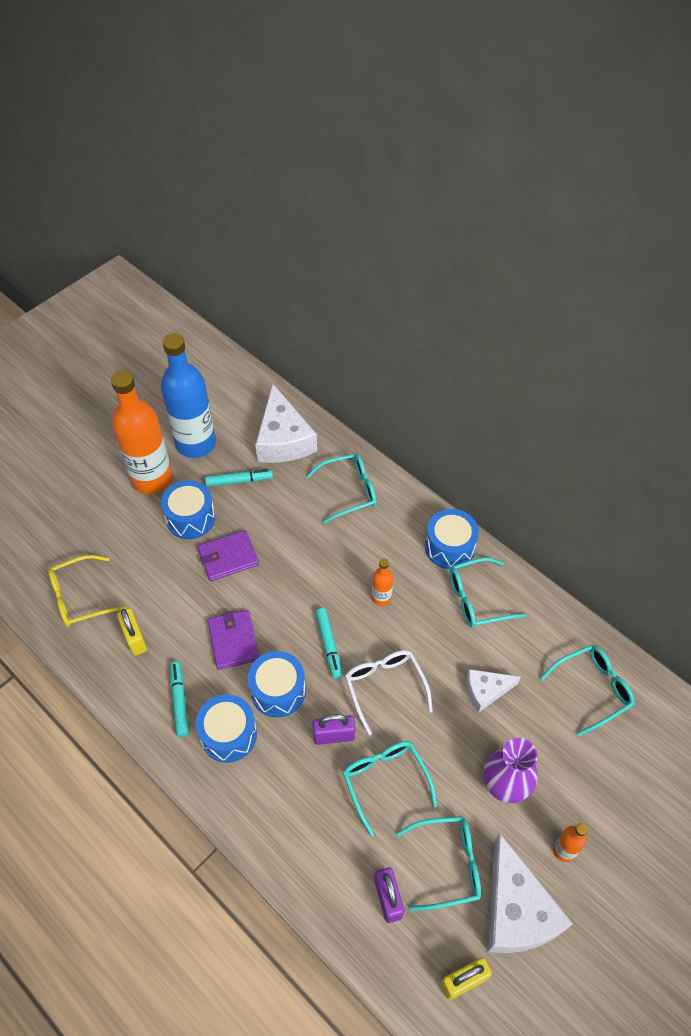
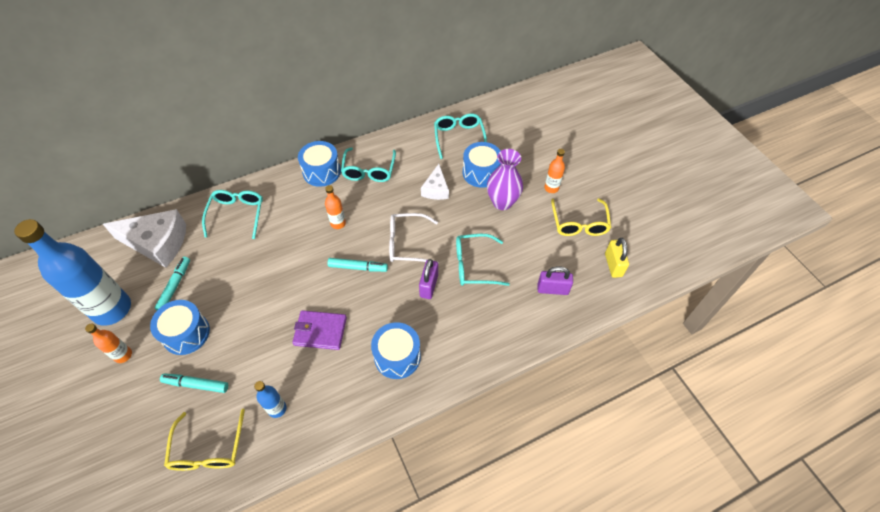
camera: 70 degrees left, 0 degrees up
(135, 638) = (277, 409): yellow padlock -> blue bottle
(152, 479) = (123, 355): orange bottle -> orange bottle, size x0.44
(179, 701) = (352, 386): turquoise marker -> turquoise marker (196, 385)
(228, 557) = (243, 314): purple wallet -> none
(278, 691) = (377, 312): blue drum -> blue drum (481, 172)
(448, 864) = (541, 249): turquoise glasses -> none
(516, 910) = (579, 224): white cheese -> yellow glasses

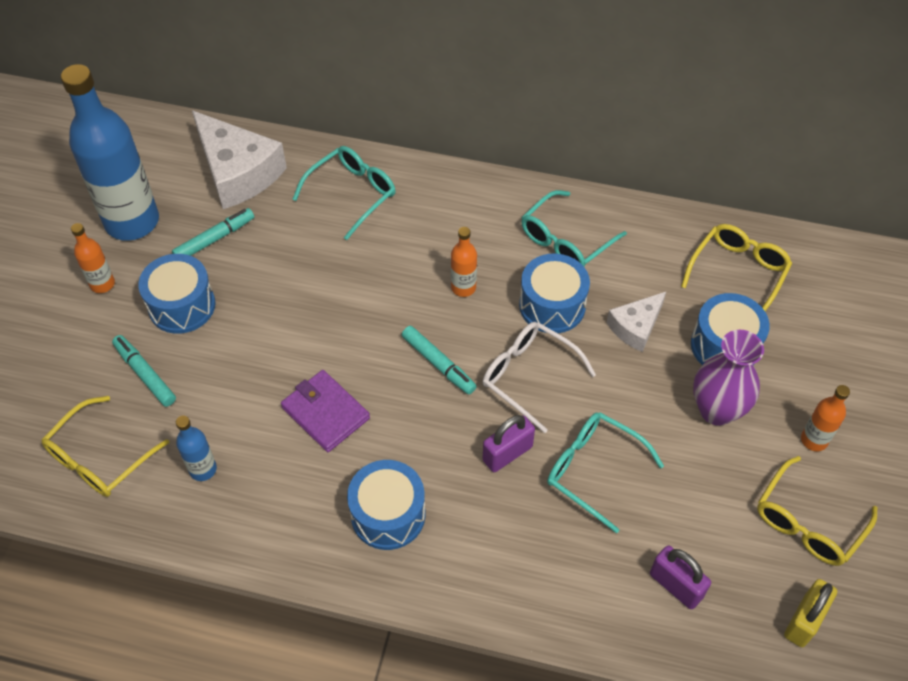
camera: 40 degrees right, 0 degrees up
(321, 172) = (502, 202): blue drum -> blue drum (552, 305)
(459, 138) = (738, 272): turquoise glasses -> yellow glasses

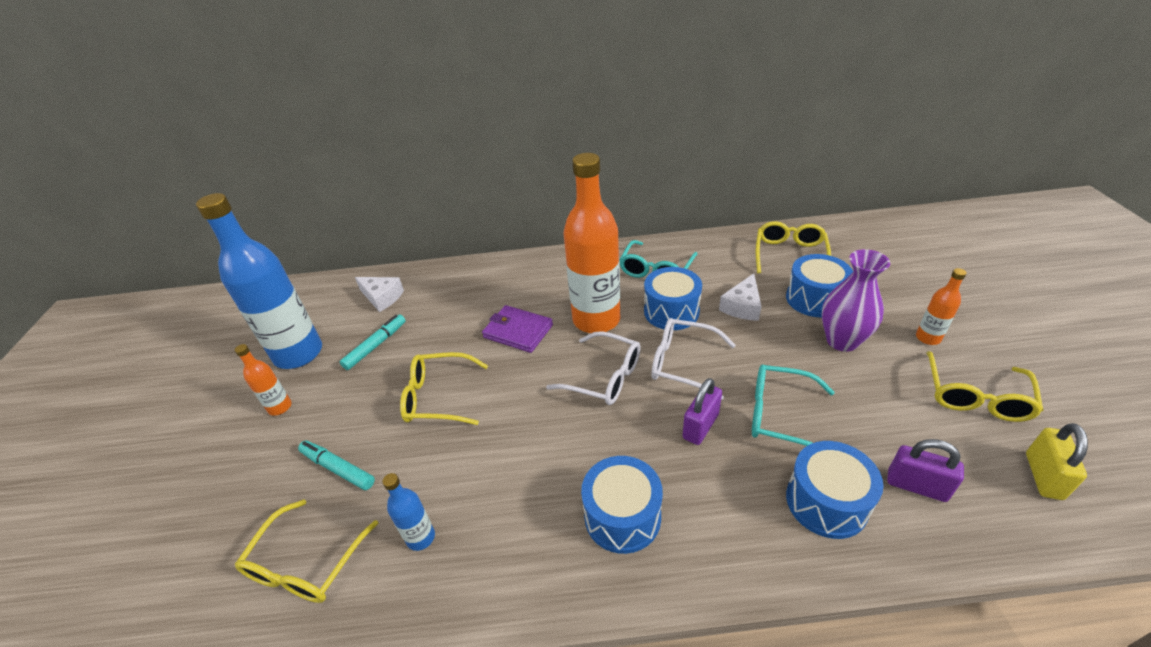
camera: 15 degrees left, 15 degrees down
(182, 305) = (360, 402): blue drum -> blue drum (826, 502)
(238, 172) = (382, 297): white cheese -> white cheese, size x0.55
(261, 327) = (438, 397): none -> yellow glasses
(325, 413) = (523, 446): purple wallet -> purple wallet (518, 331)
(352, 194) = (480, 286): turquoise glasses -> none
(438, 364) = (604, 377): turquoise marker -> white glasses
(463, 287) = (596, 320): orange bottle -> orange bottle, size x2.28

